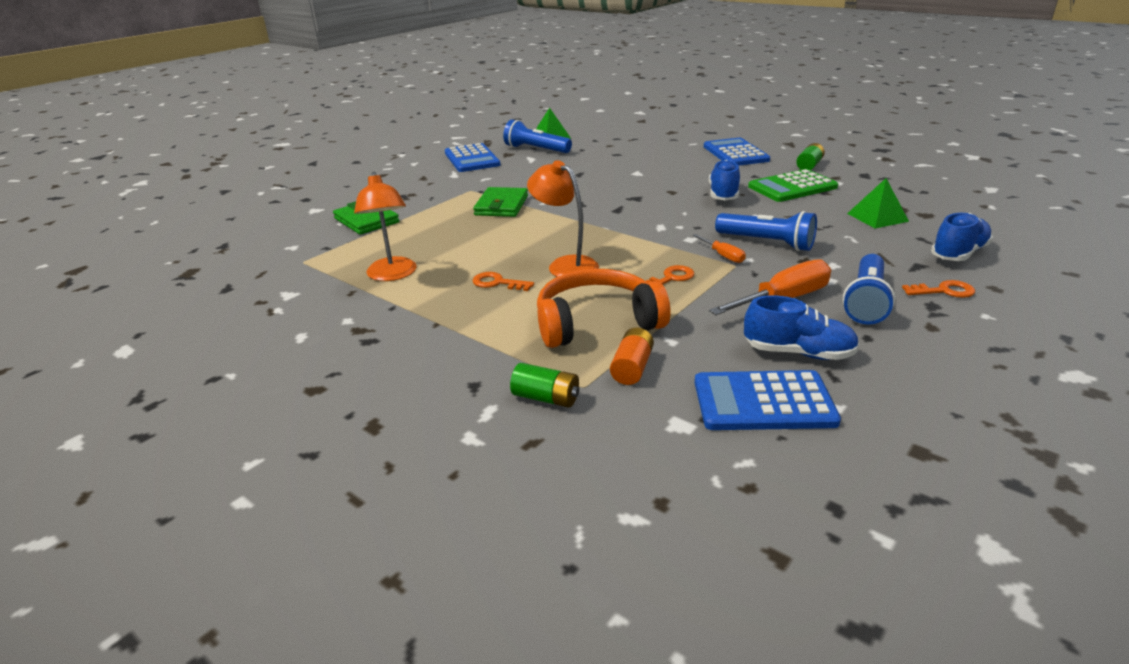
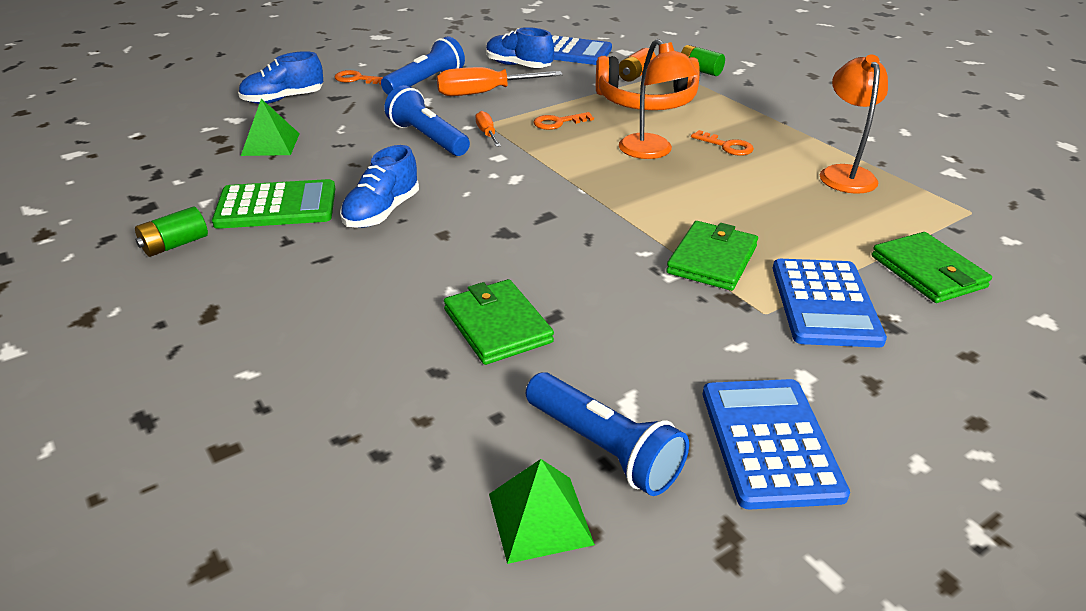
camera: 165 degrees left, 5 degrees up
(603, 167) = (497, 325): none -> green wallet
(735, 153) = (224, 310): blue calculator -> blue calculator (824, 303)

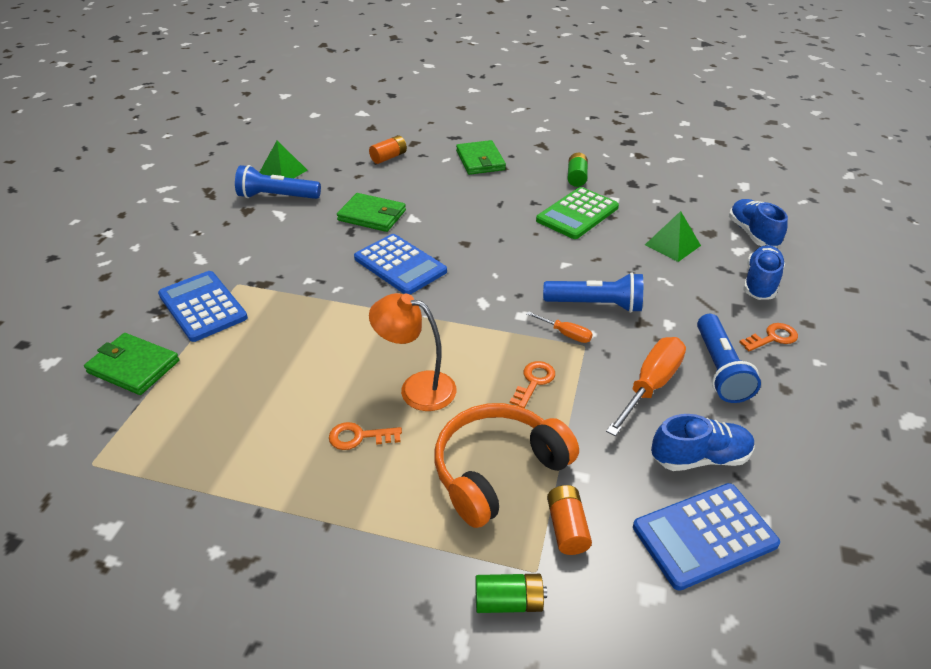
camera: 140 degrees right, 5 degrees up
(318, 436) = (388, 157): none -> orange battery
(382, 212) = (518, 238): blue shoe -> blue shoe (752, 234)
(712, 259) = (290, 304): green wallet -> green wallet (480, 160)
(770, 442) = (207, 227): blue calculator -> blue calculator (400, 265)
(844, 174) = (226, 457): orange lamp -> none

